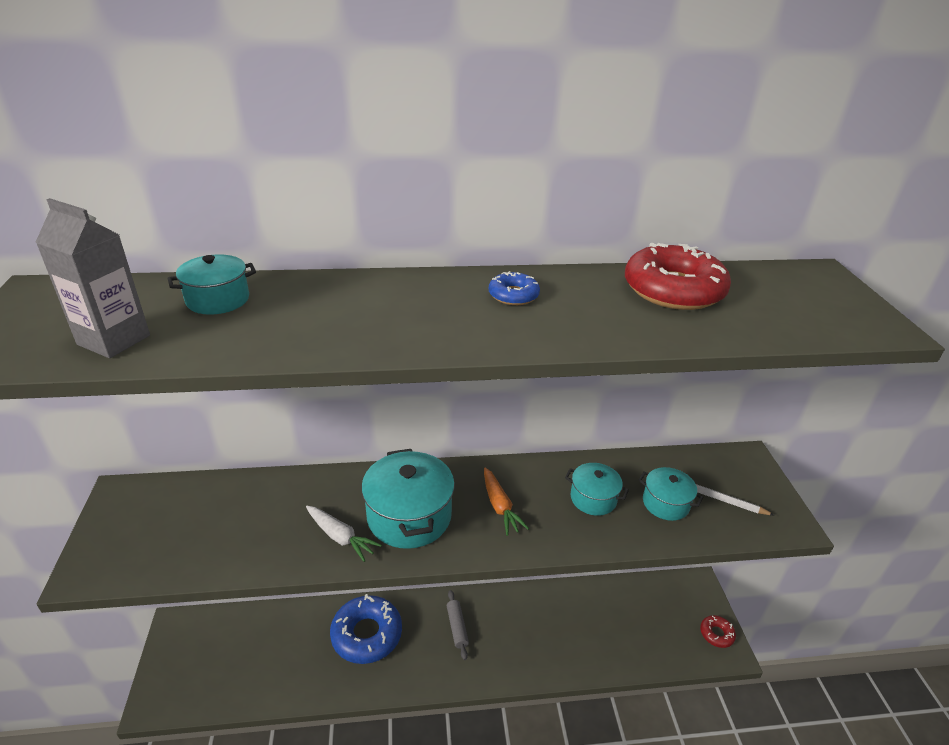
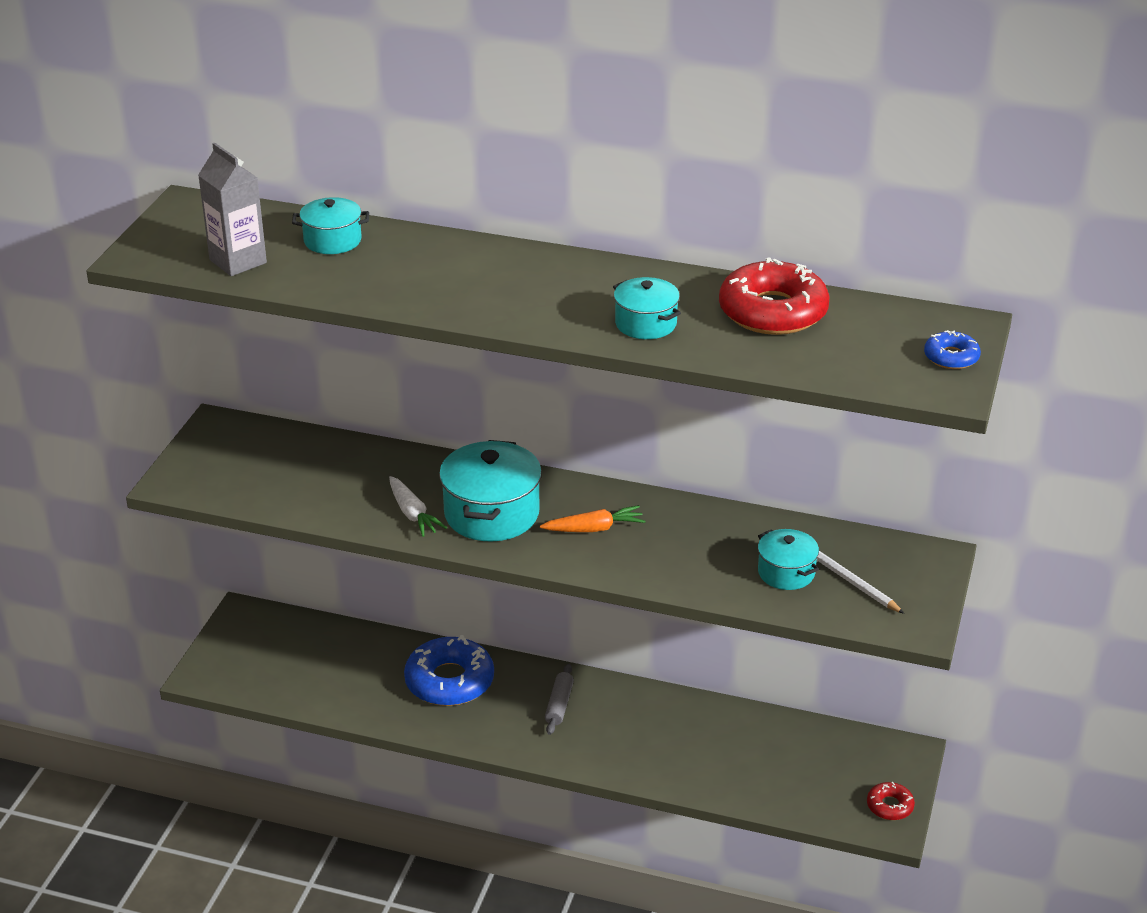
camera: 25 degrees right, 0 degrees up
(500, 506) = (594, 529): orange carrot -> orange carrot turned 105 degrees counterclockwise
(513, 295) = (603, 286): blue donut -> blue donut (951, 357)
(593, 498) = (705, 547): turquoise pot -> turquoise pot (646, 324)

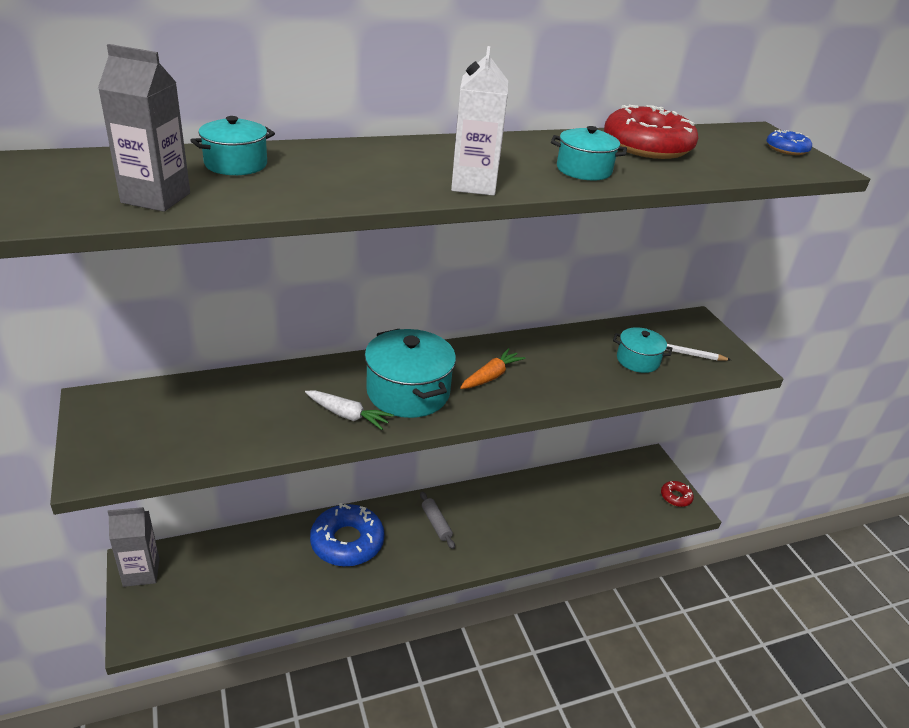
camera: 40 degrees left, 0 degrees up
(241, 624) = (141, 572): none -> grey carton
(509, 313) = (474, 185): none -> white carton

